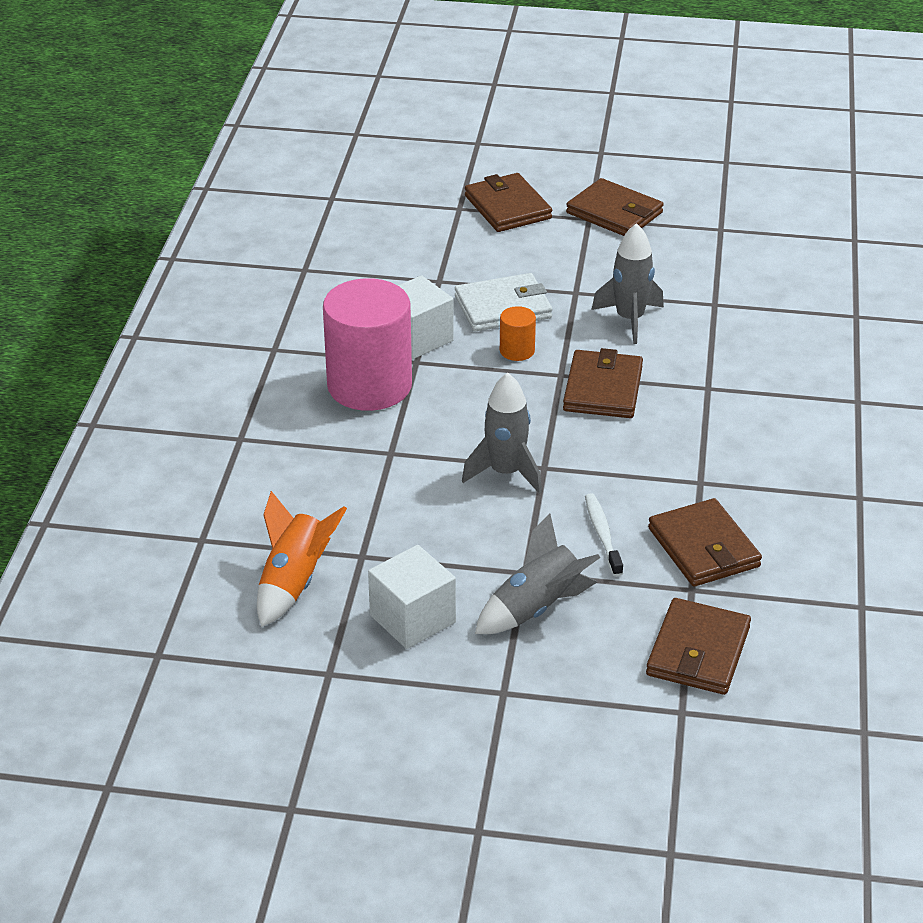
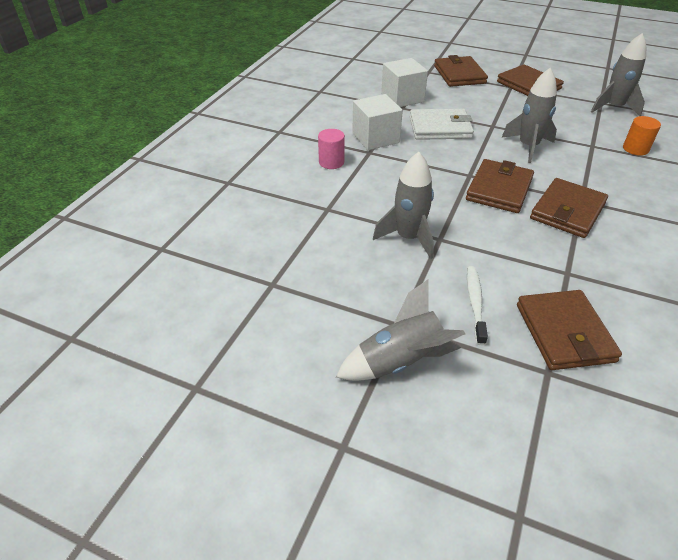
camera: 15 degrees right, 5 degrees up
(294, 582) = (209, 296): orange rocket -> none
(369, 386) = (331, 162): pink cylinder -> pink cylinder, size x0.43
(412, 619) = (289, 349): white cube -> white cube (402, 98)
(517, 351) = (442, 155): orange cylinder -> orange cylinder (635, 149)
(698, 651) = (546, 443): brown wallet -> brown wallet (567, 211)
(738, 236) = (613, 108): none -> grey rocket

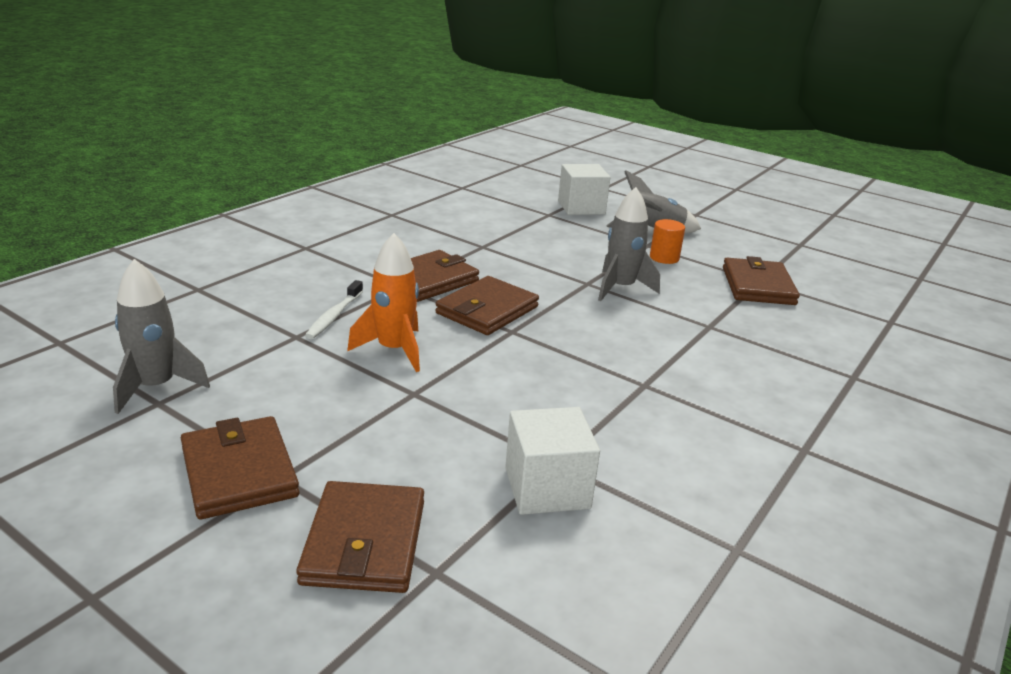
camera: 170 degrees left, 15 degrees down
(331, 162) = (705, 378): pink cylinder -> none
(375, 138) = (629, 405): white cube -> white cube (581, 207)
(440, 128) = (509, 404): white wallet -> none
(475, 303) = (579, 244): white toothbrush -> white toothbrush (334, 316)
(528, 147) = (394, 350): grey rocket -> orange rocket
(564, 332) = (520, 224): brown wallet -> brown wallet (758, 286)
(635, 149) = (243, 321): orange cylinder -> orange cylinder (664, 258)

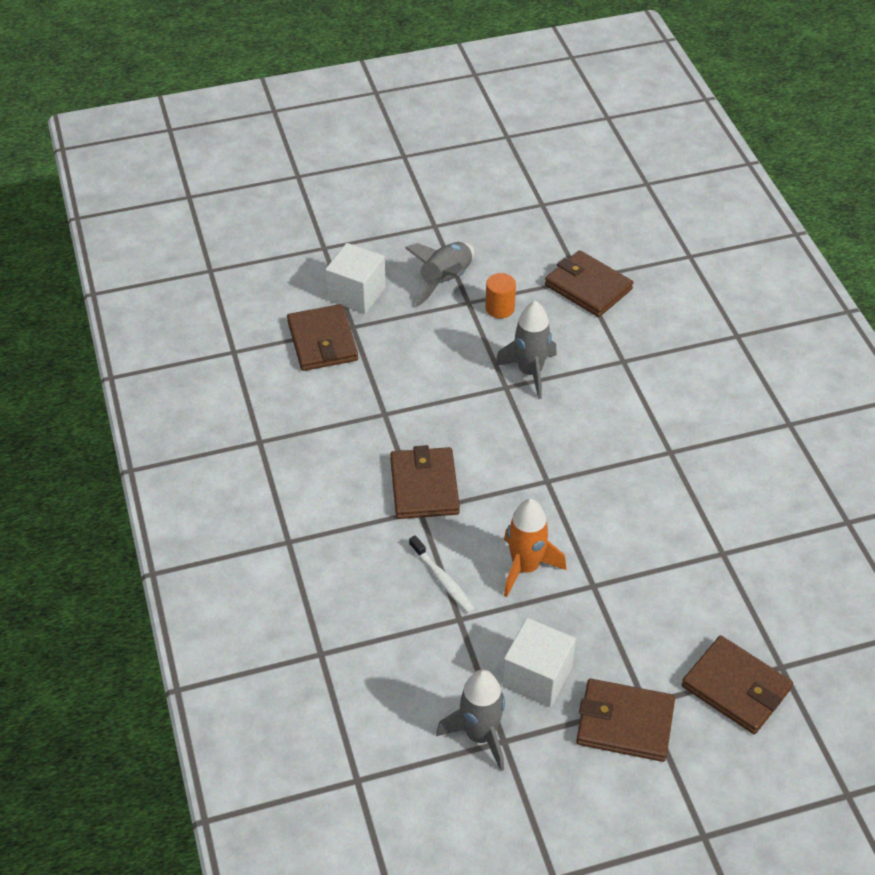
camera: 50 degrees left, 20 degrees up
(487, 310) = (504, 477): brown wallet -> brown wallet (322, 341)
(547, 488) = (743, 573): white cube -> white cube (537, 676)

